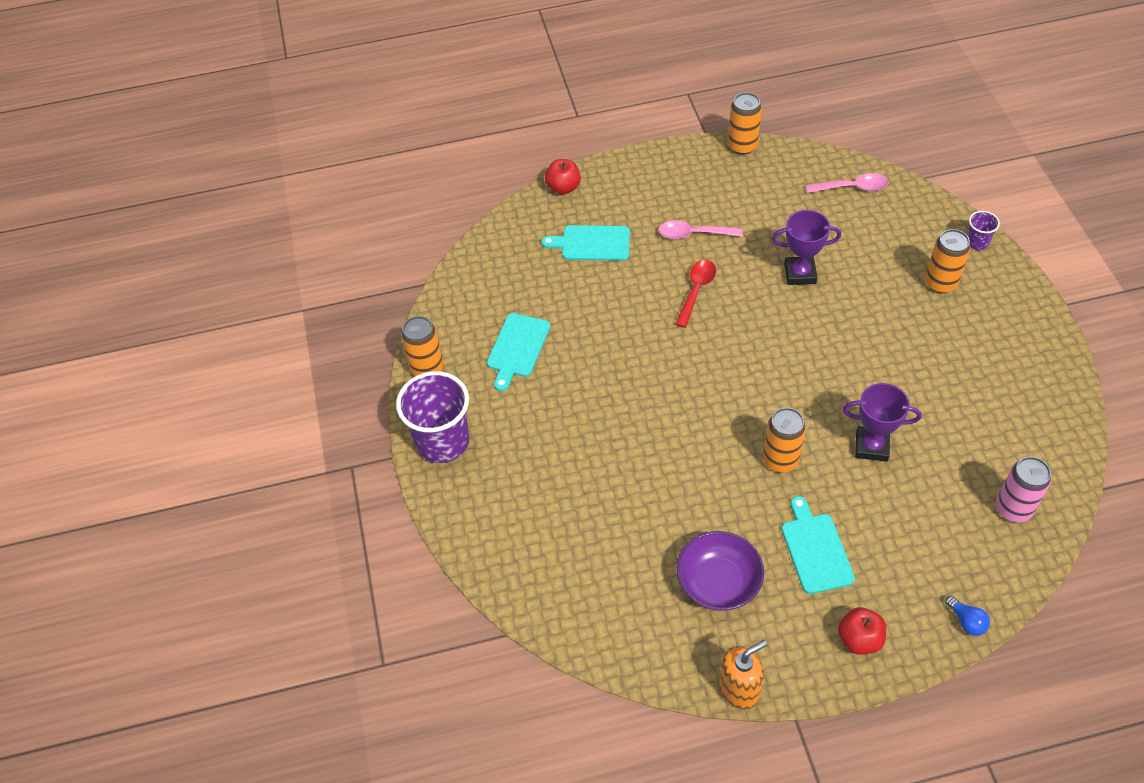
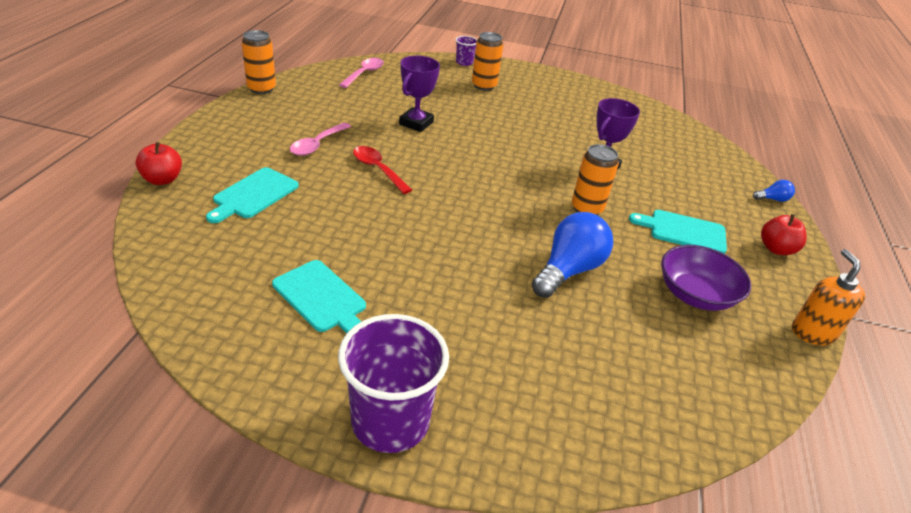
camera: 70 degrees left, 15 degrees down
(427, 368) = (267, 386): orange can -> none
(673, 479) = (568, 270): none -> blue light bulb
(1013, 509) = (686, 144): pink can -> none

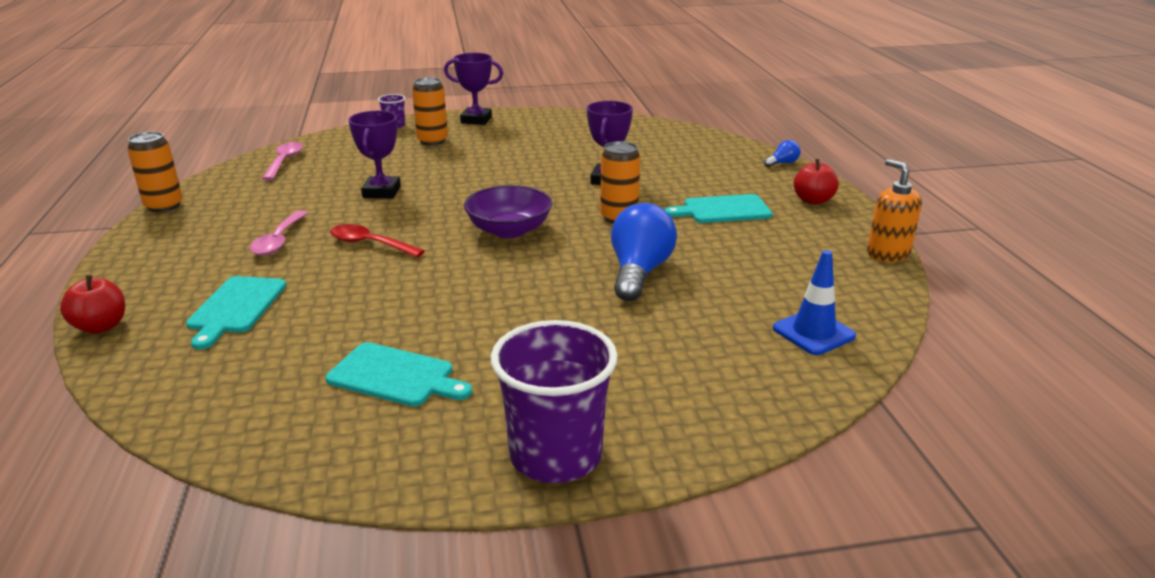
camera: 20 degrees left, 10 degrees down
(530, 75) = (476, 120): none -> purple trophy
(683, 390) = (813, 332): none -> blue traffic cone
(695, 295) = (770, 256): purple bowl -> purple bowl (509, 230)

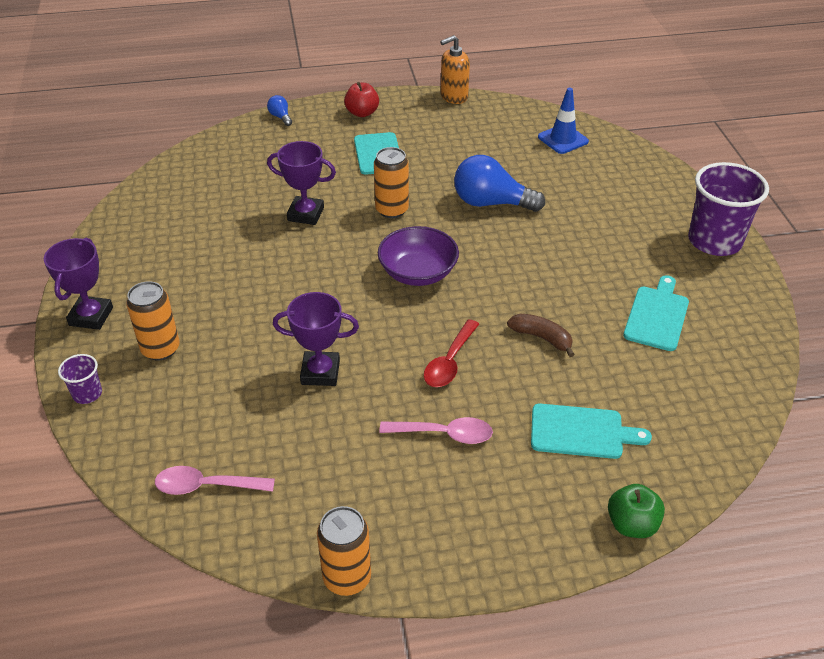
camera: 90 degrees left, 15 degrees up
(101, 326) = (632, 524): red apple -> green apple
(385, 293) = (541, 338): none -> brown banana

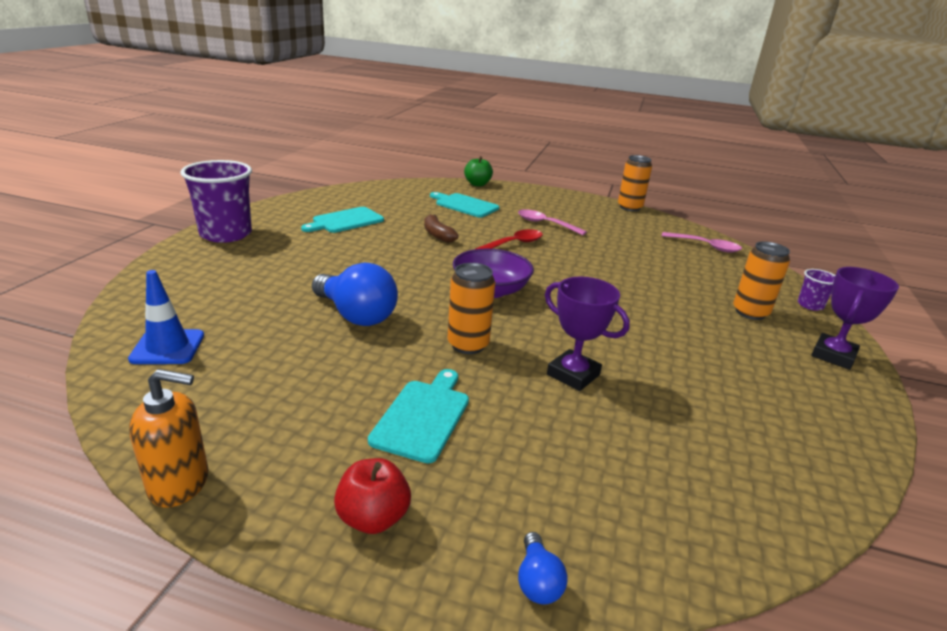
camera: 155 degrees left, 15 degrees down
(320, 372) = (613, 265): purple trophy -> none

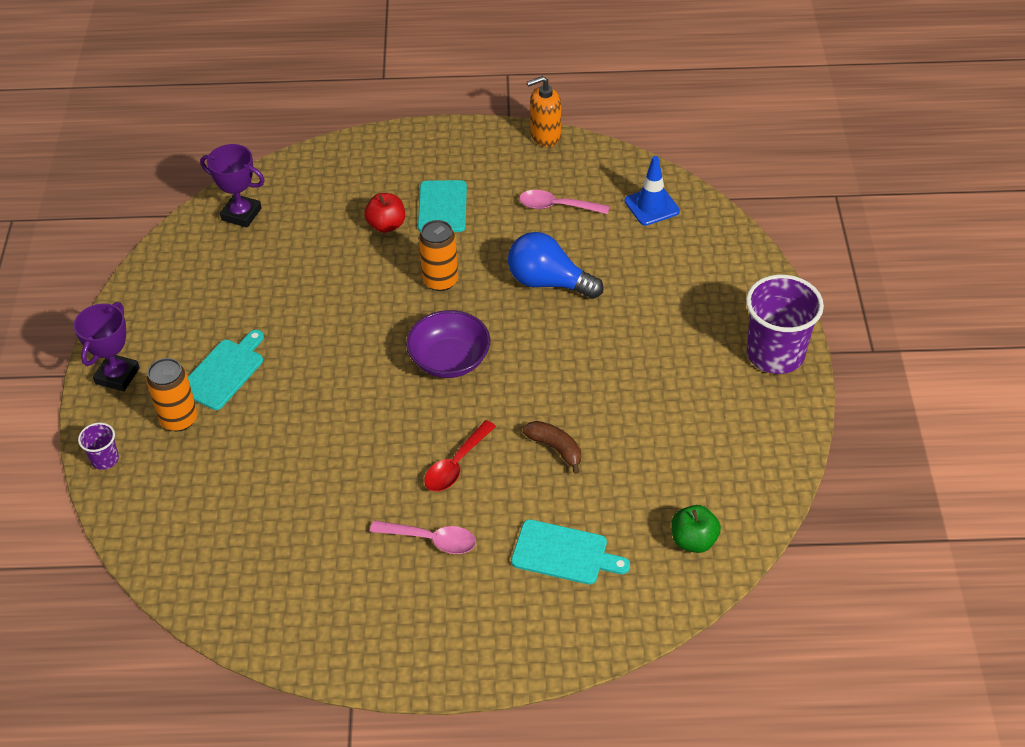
camera: 165 degrees right, 20 degrees up
(345, 221) = (682, 436): turquoise cutting board -> turquoise cutting board (224, 372)
(373, 518) = (437, 150): red apple -> red apple (386, 225)
(477, 184) = (582, 650): green apple -> green apple (693, 540)
(537, 581) = (347, 147): blue light bulb -> none
(573, 375) = (349, 277): purple trophy -> purple trophy (241, 214)
(629, 207) = (310, 666): orange can -> none
(705, 246) = (201, 565): pink spoon -> pink spoon (557, 206)

